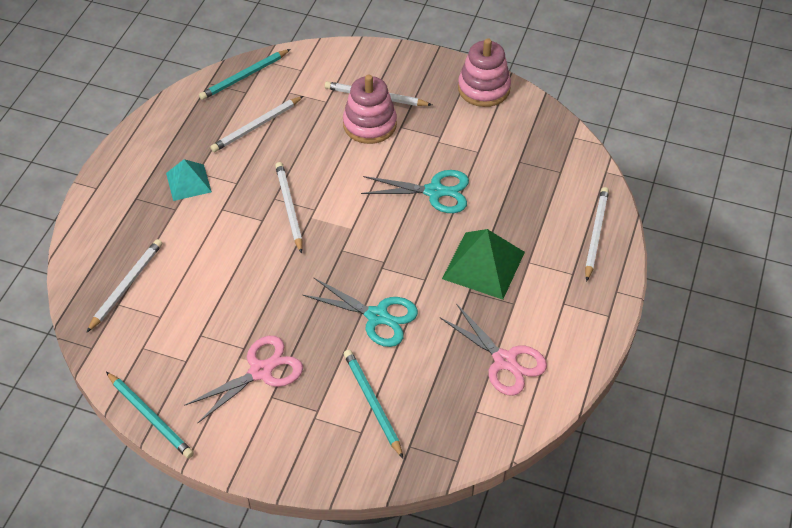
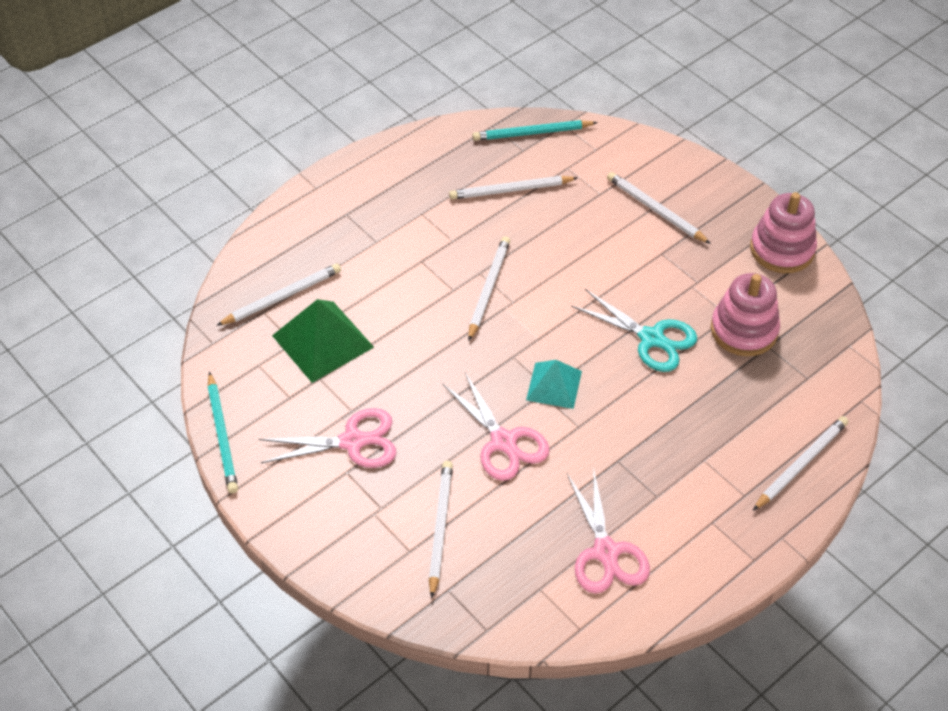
camera: 30 degrees right, 0 degrees up
(188, 182) = (406, 219): turquoise pyramid -> turquoise pyramid (554, 385)
(370, 124) = (629, 237): pink stacking toy -> pink stacking toy (744, 330)
(372, 403) = (440, 527): turquoise pencil -> white pencil
(377, 317) = (503, 442): turquoise scissors -> pink scissors
(483, 265) = (651, 440): green pyramid -> green pyramid (322, 341)

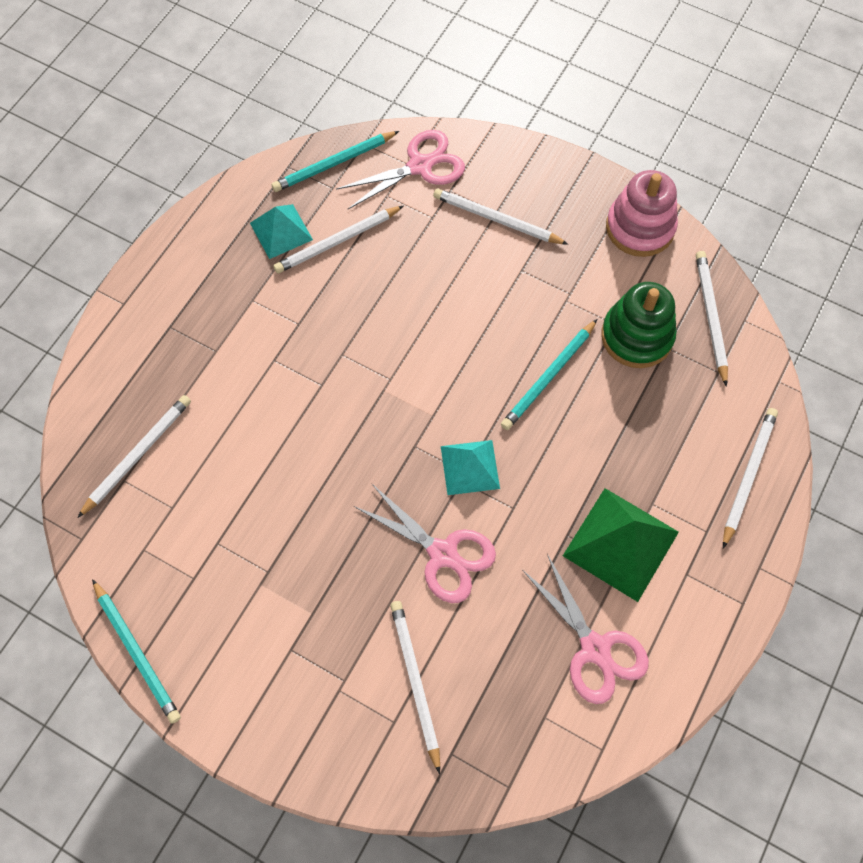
camera: 20 degrees left, 15 degrees up
(322, 341) = (203, 495): green pyramid -> green pyramid (620, 543)
(353, 442) = (284, 610): pink scissors -> pink scissors (420, 166)
(466, 170) = (281, 231): none -> turquoise pyramid
(488, 289) = (358, 371): white pencil -> white pencil (710, 317)
(651, 339) = (549, 377): turquoise scissors -> turquoise pencil
(744, 330) = (637, 336): pink stacking toy -> green stacking toy

